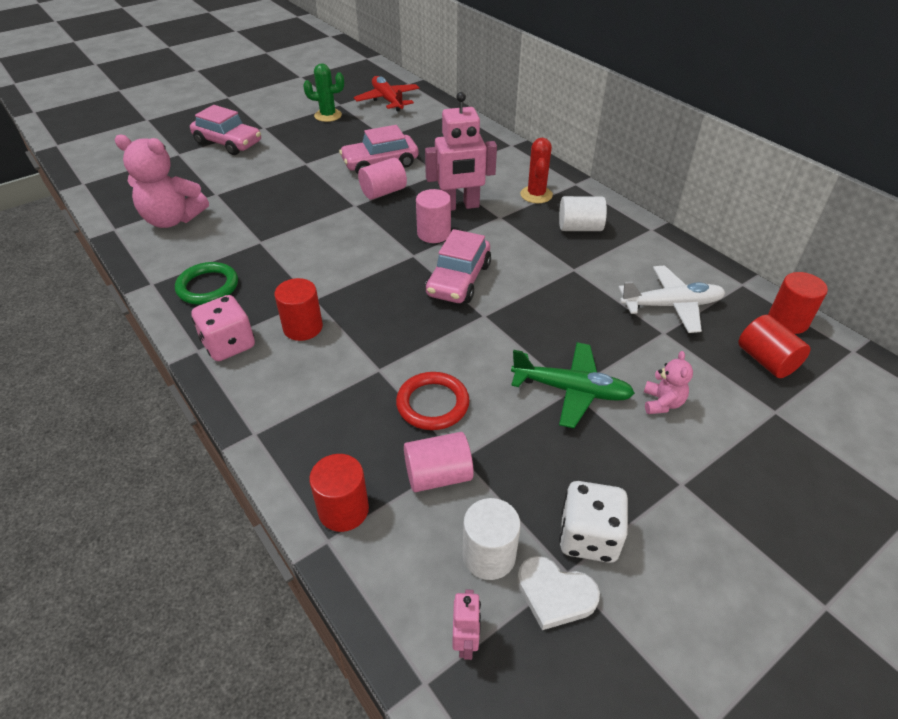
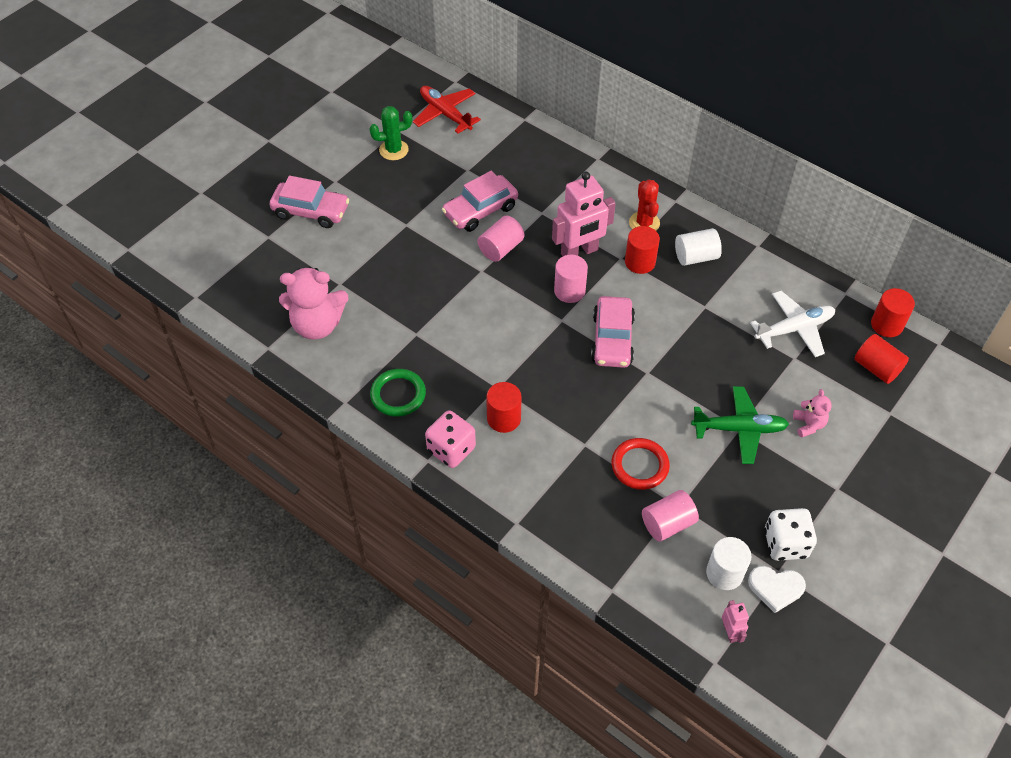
camera: 15 degrees left, 10 degrees up
(343, 510) = (612, 566): red cylinder -> red cylinder (640, 262)

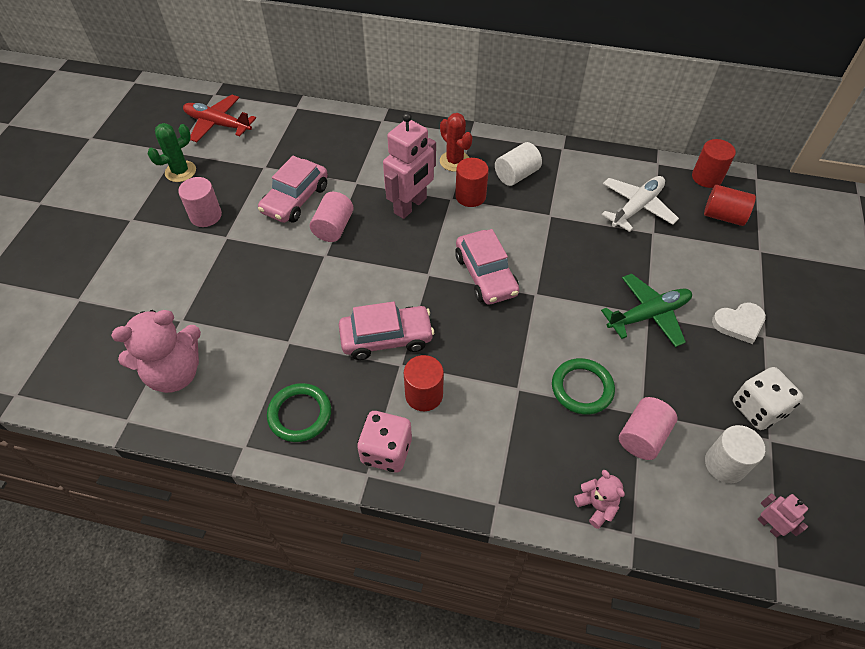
camera: 25 degrees left, 0 degrees up
(311, 211) = (117, 257): pink car -> pink car (386, 338)
(569, 291) = (420, 244): pink cylinder -> pink cylinder (206, 216)
(640, 466) = (582, 388): red ring -> green ring
(775, 588) = (778, 458): white heart -> white heart (739, 323)
(808, 425) = (703, 287): pink teddy bear -> pink teddy bear (596, 506)

